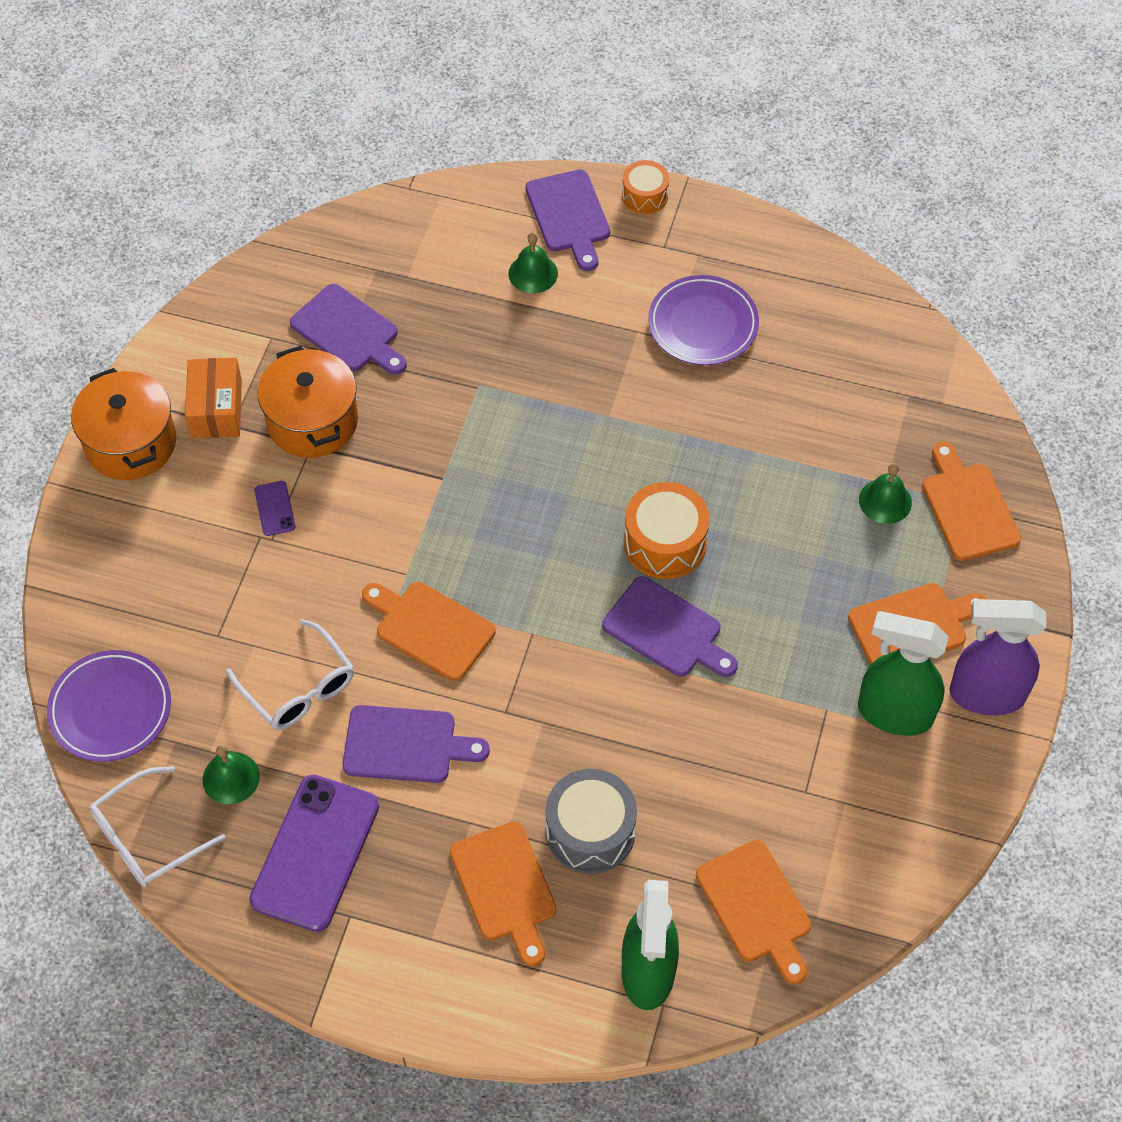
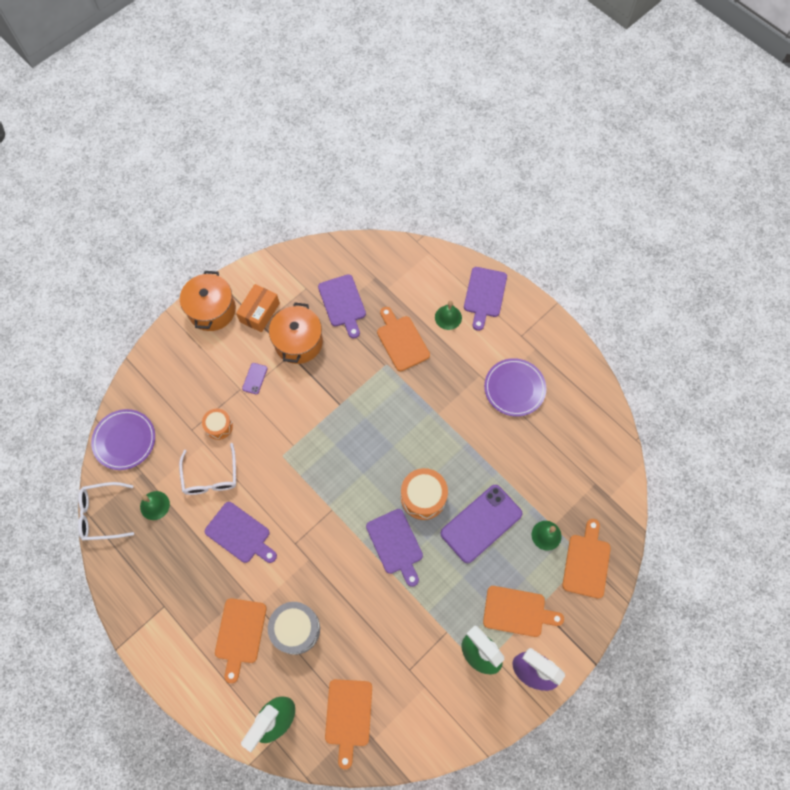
camera: 30 degrees right, 10 degrees up
(315, 853) = (168, 565): purple phone -> purple phone (481, 523)
(430, 628) = (287, 480): orange cutting board -> orange cutting board (401, 341)
(644, 196) = (528, 303): orange drum -> orange drum (219, 426)

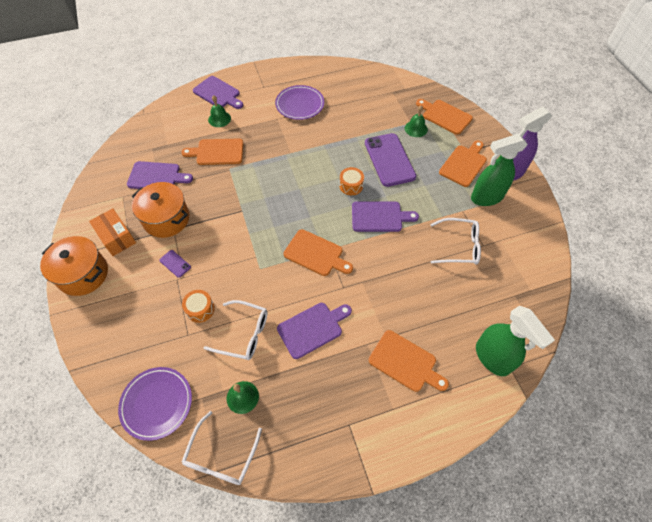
camera: 65 degrees left, 10 degrees down
(296, 629) = (419, 314): grey drum -> none
(348, 716) = (507, 301): orange cutting board -> orange cutting board (316, 254)
(396, 644) = (459, 246): none -> white glasses
(423, 497) = (351, 185): orange drum -> orange drum, size x0.62

